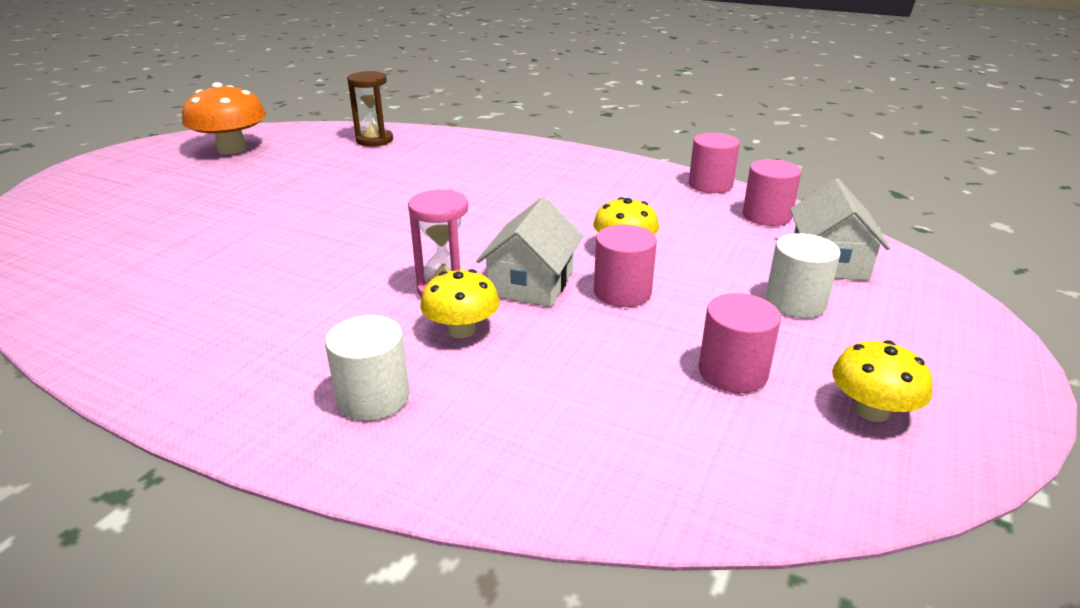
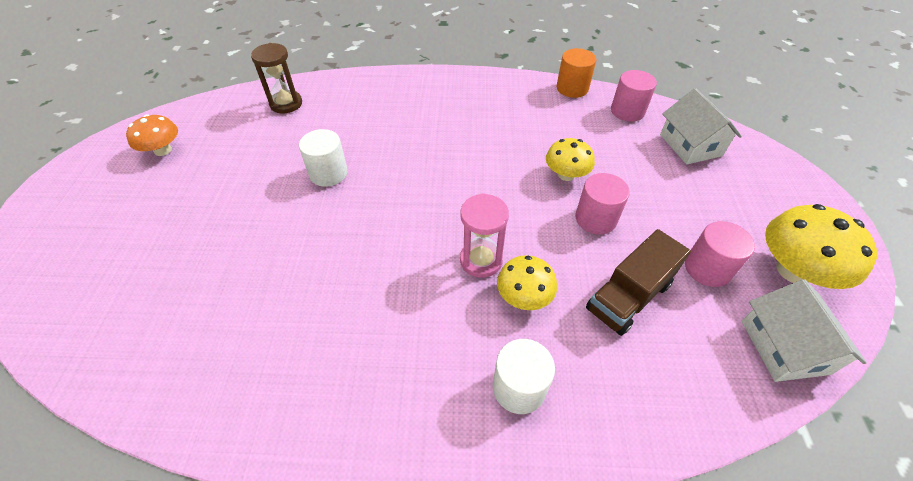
camera: 25 degrees left, 20 degrees up
(232, 149) = (163, 150): orange mushroom -> orange mushroom, size x0.62
(531, 283) = (533, 231): white house -> white house (784, 347)
(592, 366) = (628, 296): none -> brown truck
(710, 185) = (572, 88): pink cylinder -> orange cylinder
(795, 302) = (698, 191): white cylinder -> white cylinder (328, 173)
(871, 410) = (793, 270): yellow mushroom -> yellow mushroom, size x1.60

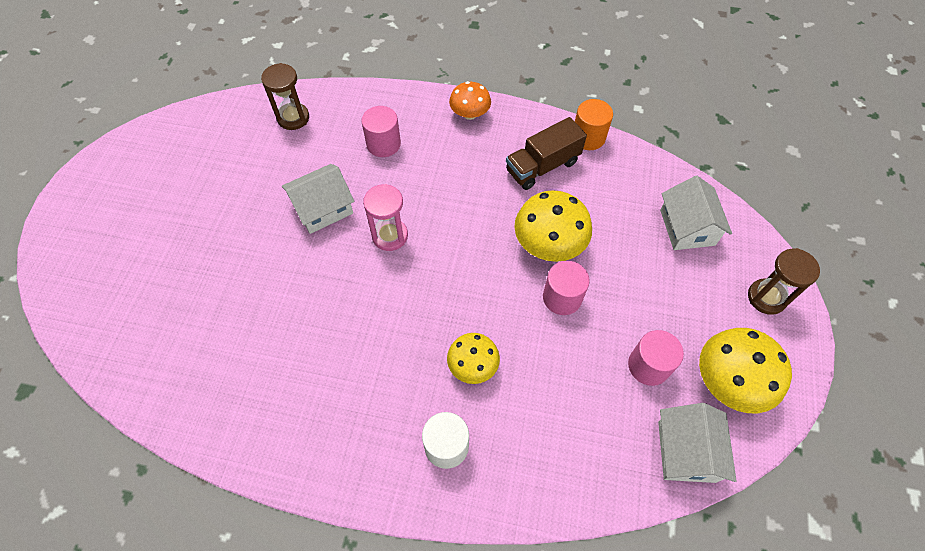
camera: 10 degrees right, 10 degrees up
(163, 150) = (173, 159): orange mushroom -> orange mushroom (470, 113)
(328, 173) = (323, 208): white cylinder -> white house
(481, 260) = (444, 324): pink hourglass -> pink hourglass (390, 236)
(566, 174) = (549, 244): yellow mushroom -> yellow mushroom, size x1.60
(627, 111) = (637, 175): pink cylinder -> pink cylinder (383, 144)
(628, 296) = (566, 381): brown truck -> brown truck (542, 166)
(790, 192) = (766, 297): none -> brown hourglass

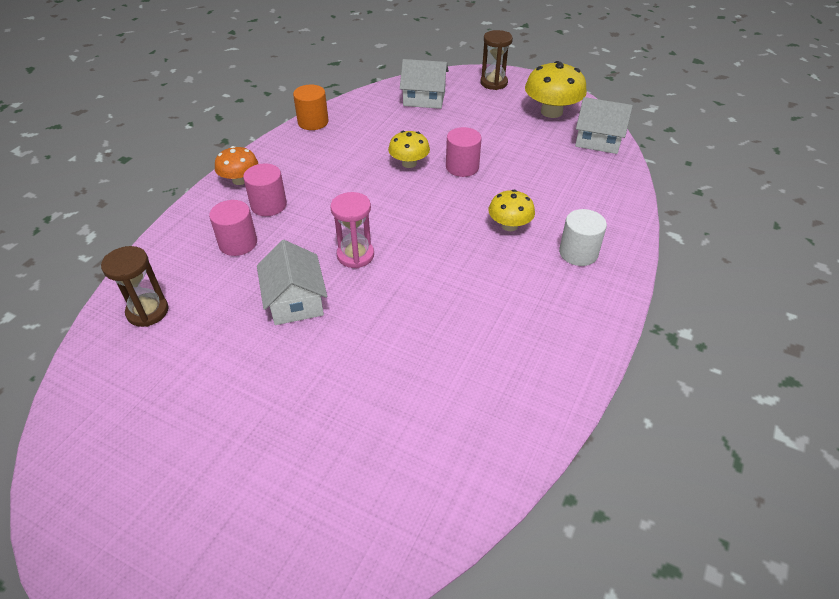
camera: 75 degrees left, 15 degrees down
(542, 166) = (328, 151): brown truck -> none
(549, 244) = (409, 163): yellow mushroom -> yellow mushroom, size x0.62
(648, 366) = (532, 141): pink cylinder -> pink cylinder (268, 205)

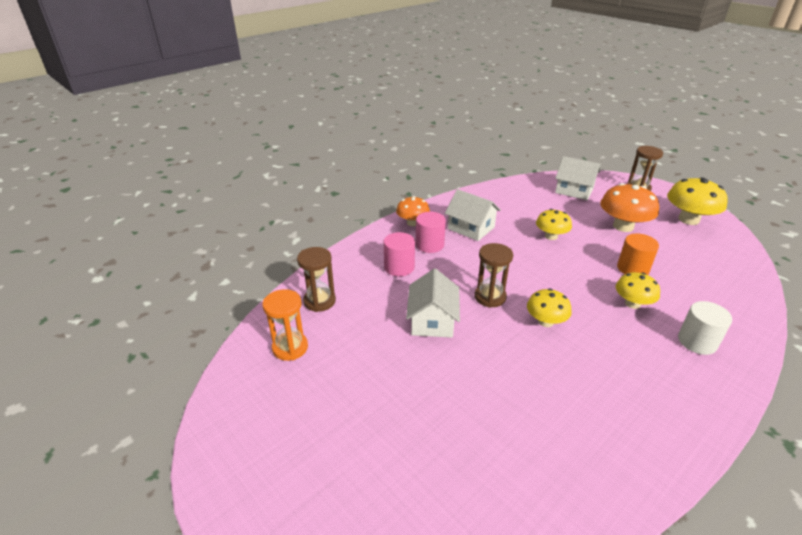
camera: 20 degrees right, 10 degrees down
(127, 381) = (290, 348): none -> orange hourglass
(313, 122) = (479, 192): orange cylinder -> orange cylinder (633, 268)
(355, 255) = (490, 297): pink hourglass -> brown hourglass
(423, 269) = (545, 321): none -> yellow mushroom
(462, 167) = (597, 248): pink cylinder -> none
(485, 134) = (623, 226): none -> orange mushroom
(598, 140) = (731, 250): white house -> white house (471, 228)

